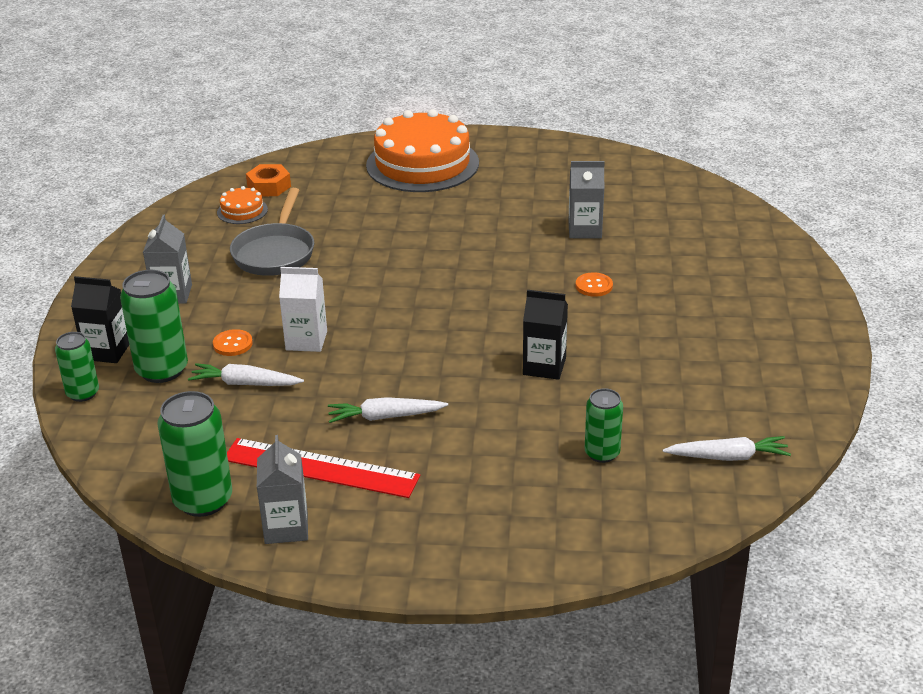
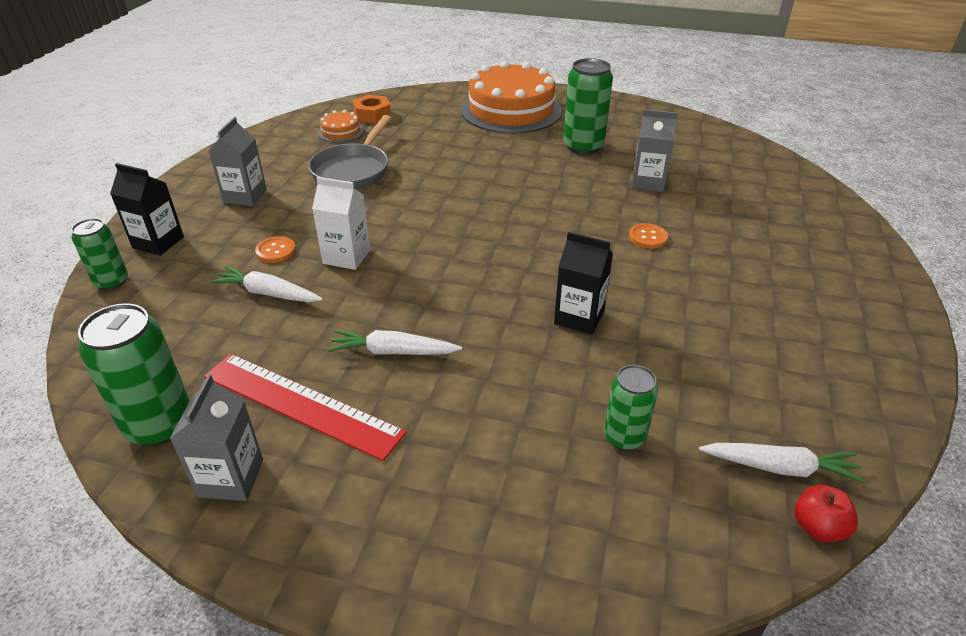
camera: 10 degrees right, 5 degrees up
(162, 370) = (197, 268): green can -> green can (583, 146)
(758, 492) = (818, 527): none -> red apple

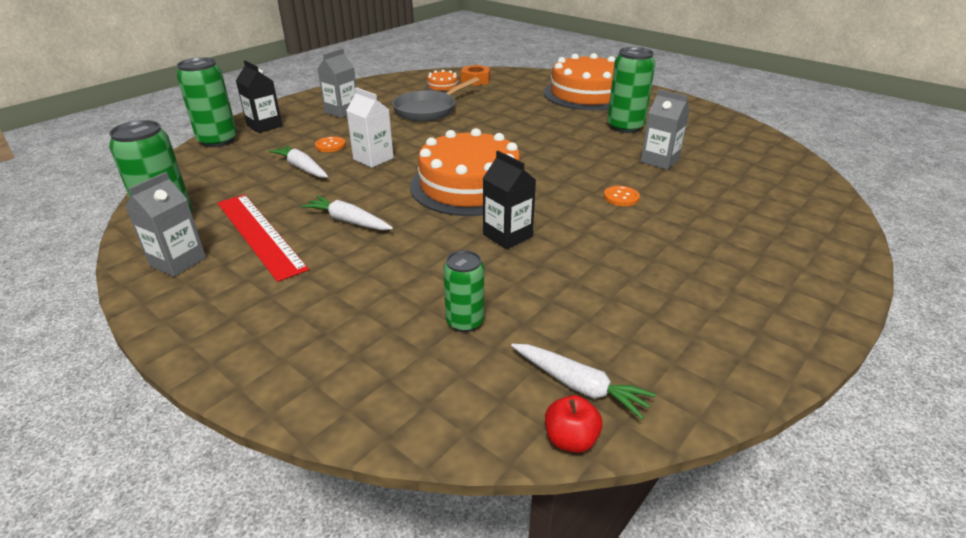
camera: 25 degrees right, 5 degrees down
(112, 282) = (218, 140): green can -> green can, size x1.63
(487, 264) = (469, 185): none -> orange cake

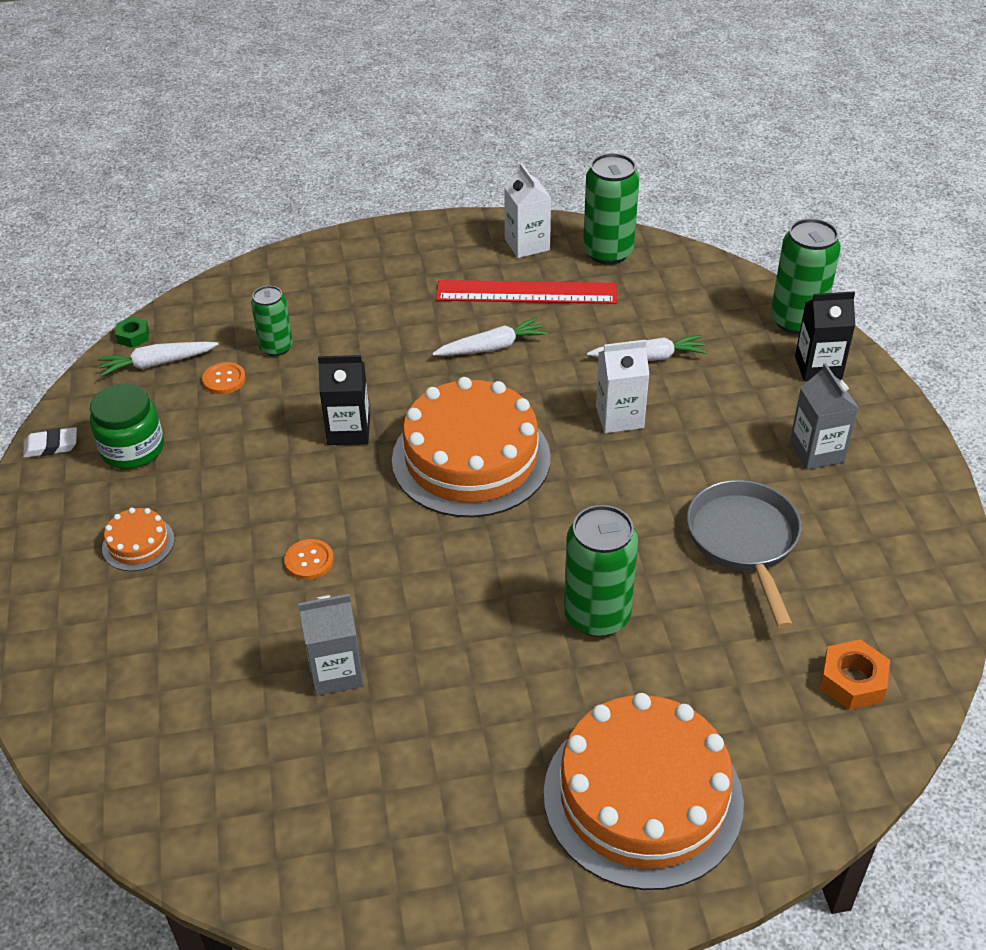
camera: 130 degrees right, 10 degrees up
(178, 262) = (527, 244): grey carton -> white carton
(330, 145) = (695, 399): orange button -> orange button (224, 379)
(442, 86) = (849, 616): orange cake -> orange cake (138, 543)
(570, 440) = (133, 336): red apple -> green nut
(625, 127) = (464, 728): green can -> green can (597, 615)
(675, 322) = (132, 449): none -> green jar
(752, 374) = (51, 446): none -> white eraser

